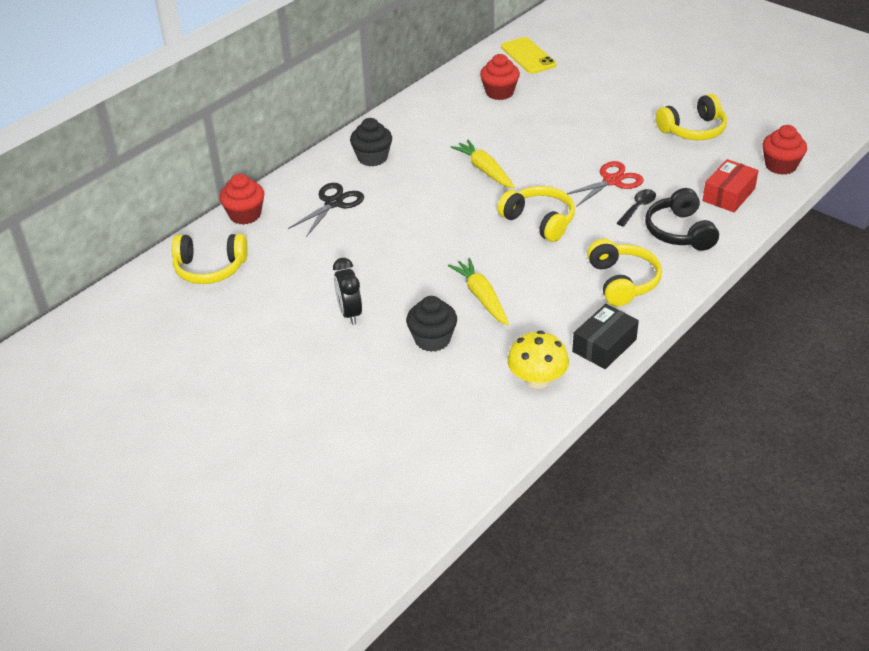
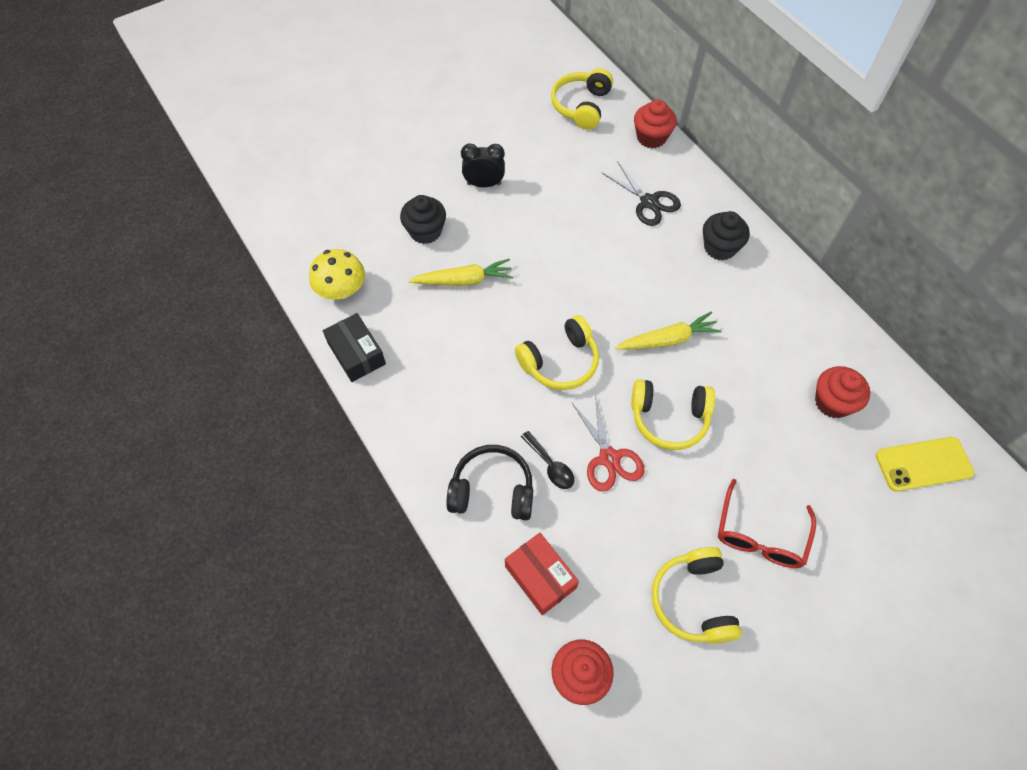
camera: 105 degrees right, 20 degrees up
(622, 281) = (435, 402): yellow headphones -> yellow headphones (669, 418)
(626, 110) = (760, 535): none -> red glasses

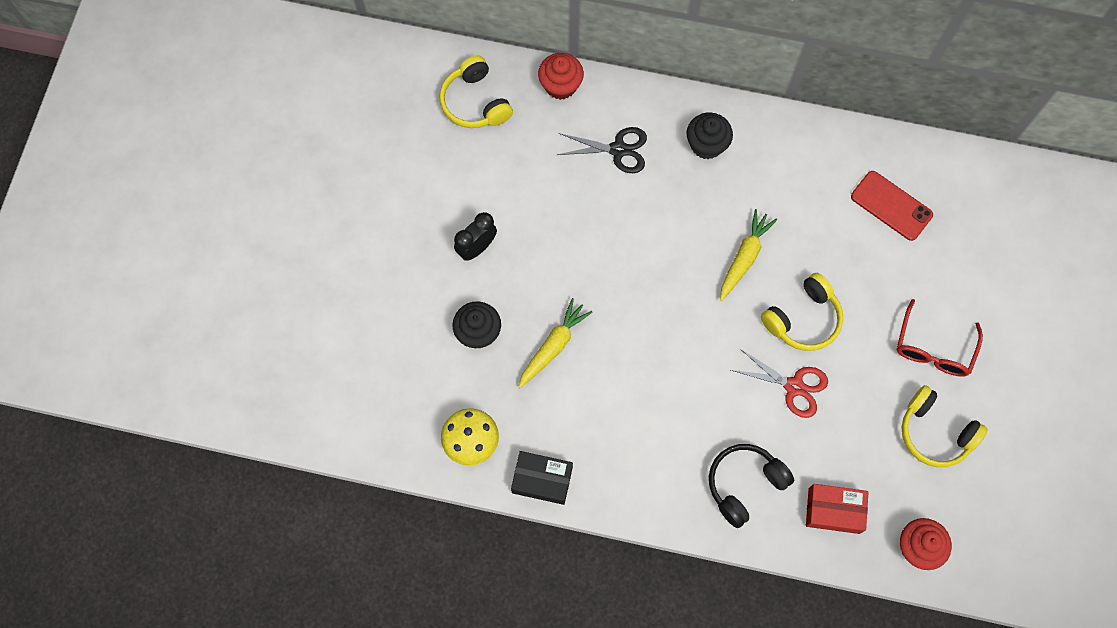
camera: 45 degrees left, 10 degrees up
(550, 466) = (763, 429): black spoon -> none
(560, 362) = (690, 346): yellow headphones -> none
(760, 535) = (933, 348): red glasses -> red glasses turned 45 degrees clockwise
(832, 402) = (891, 206): red cupcake -> red phone
(923, 464) = (982, 201): yellow phone -> none

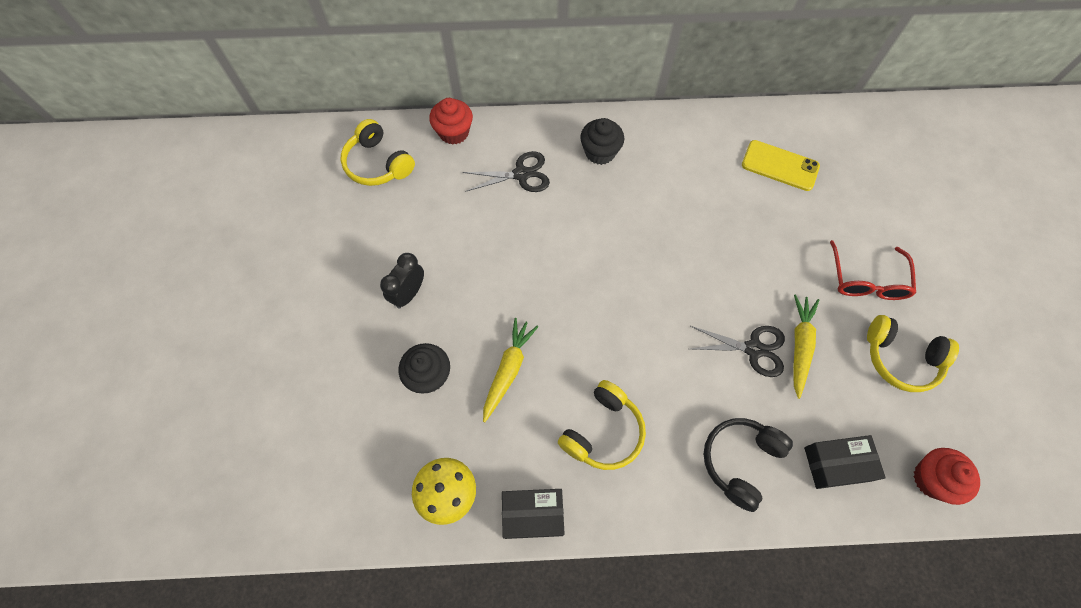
camera: 15 degrees left, 5 degrees down
(744, 257) = (666, 241): yellow carrot -> yellow carrot (799, 346)
(794, 386) = (753, 349): red scissors -> black scissors
(803, 319) = (739, 283): yellow headphones -> yellow headphones (603, 432)
(834, 511) = (837, 464): red box -> black box
(891, 206) = (780, 166): red phone -> yellow phone

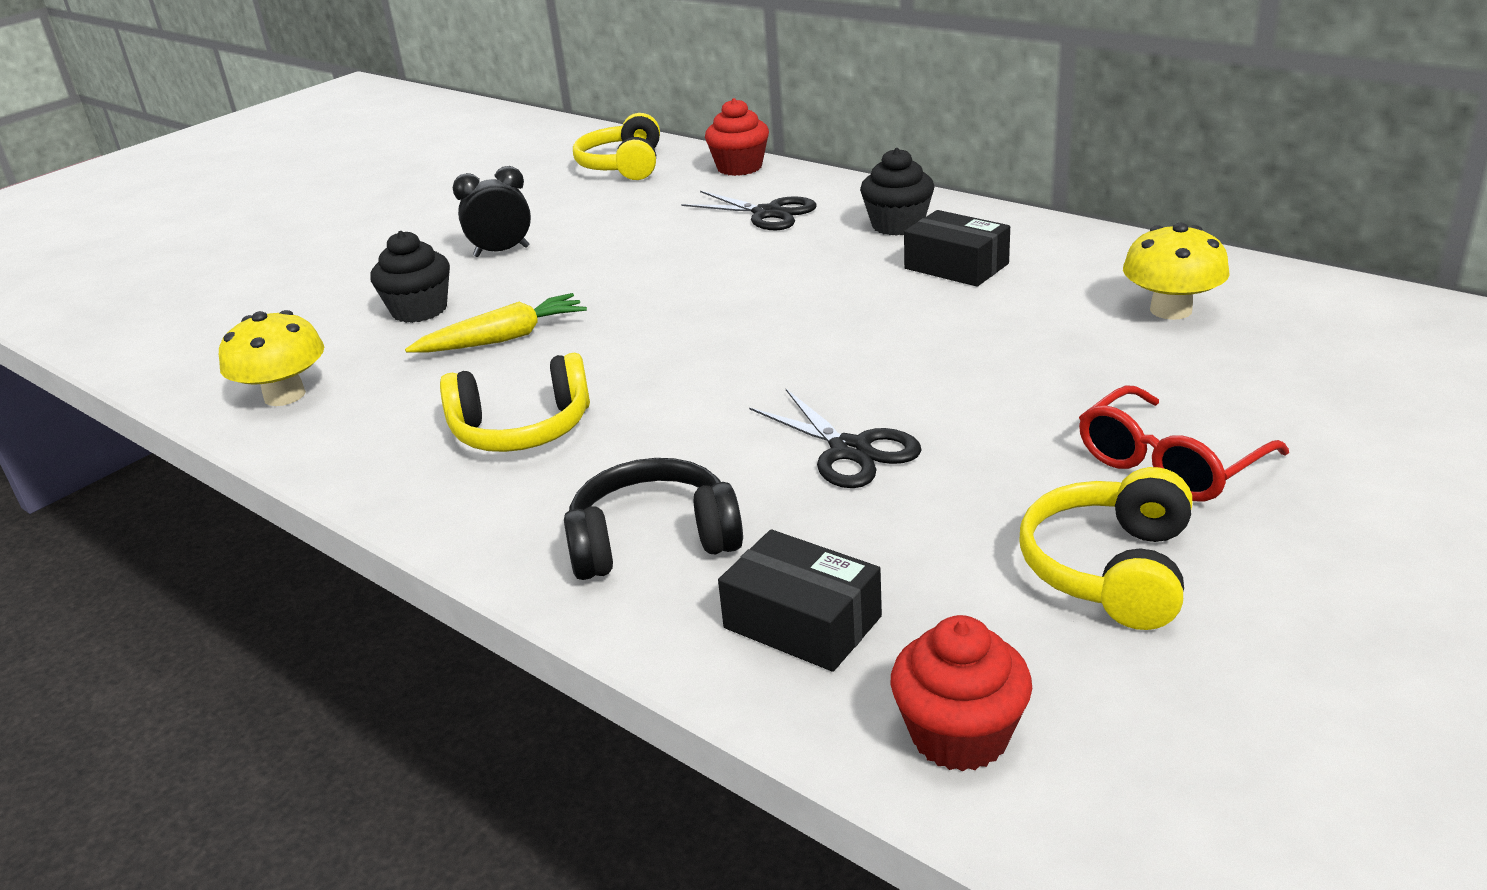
camera: 45 degrees right, 35 degrees down
(533, 514) = (330, 453): black box -> black box (956, 266)
(780, 166) = (1171, 310): yellow phone -> yellow mushroom
(799, 346) = (933, 478): yellow carrot -> none
(900, 358) = (1110, 569): yellow headphones -> yellow headphones turned 45 degrees clockwise

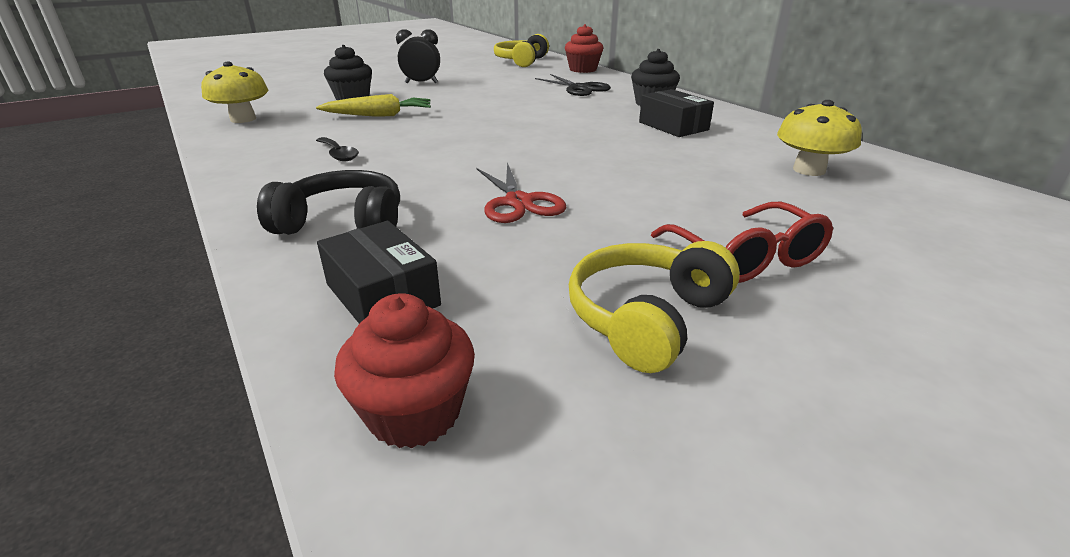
camera: 15 degrees right, 0 degrees up
(522, 429) = (338, 154): yellow headphones -> black spoon
(850, 450) = (518, 202): black scissors -> red scissors
(1168, 464) = (746, 258): red glasses -> red glasses turned 90 degrees counterclockwise

